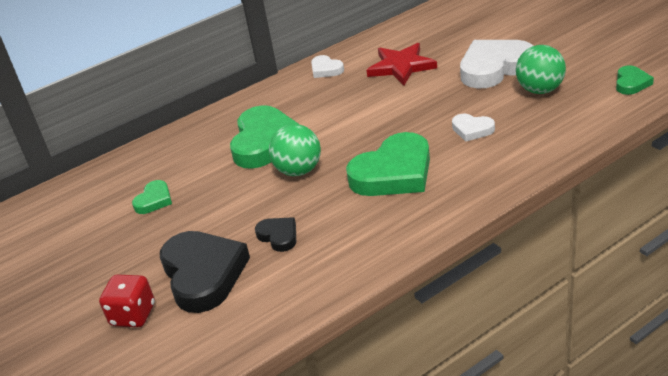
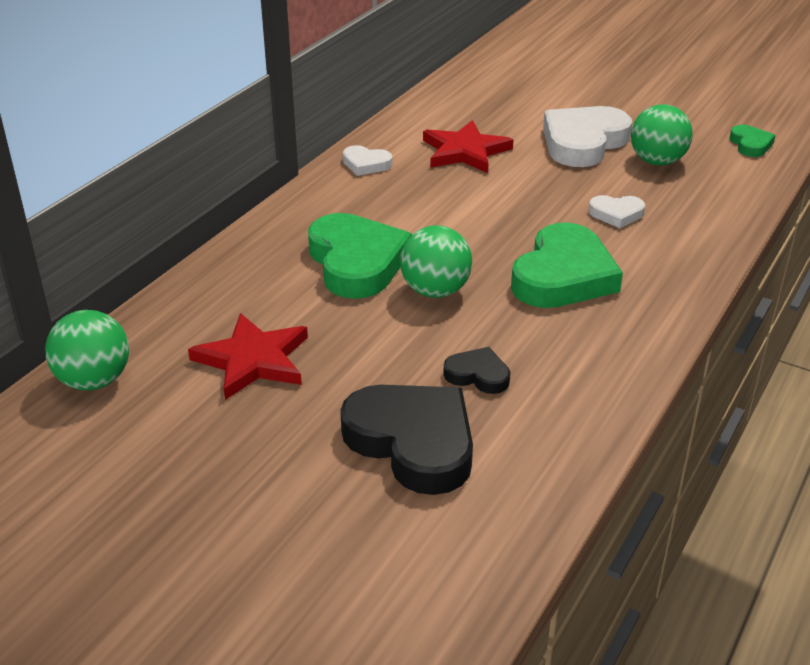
camera: 30 degrees left, 0 degrees up
(62, 197) = (94, 381): none -> green ball
(133, 315) = (353, 516): red dice -> none
(154, 200) = (253, 360): green heart -> red star

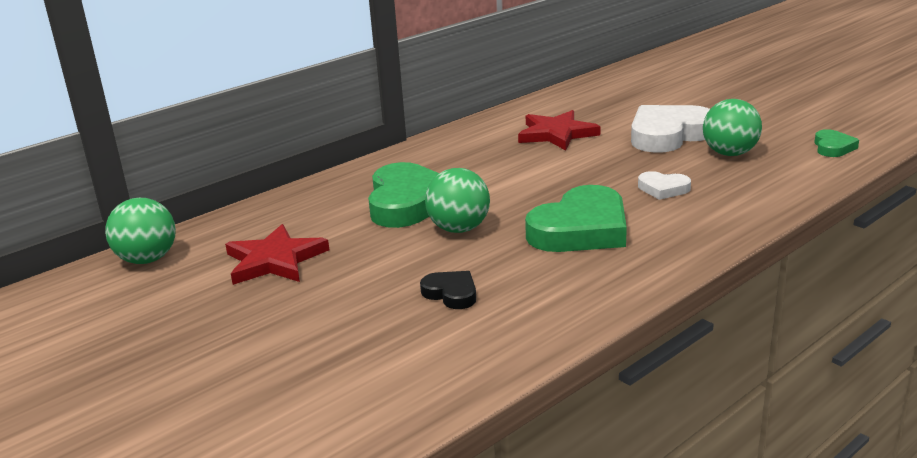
camera: 20 degrees right, 10 degrees down
(366, 164) = (466, 137): white heart -> none
(413, 442) = (359, 335): black heart -> none

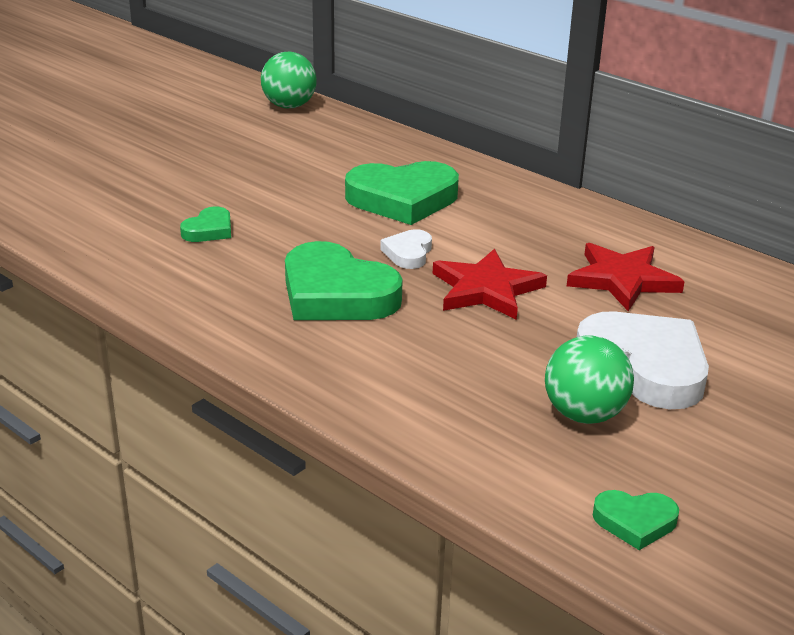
camera: 80 degrees right, 5 degrees up
(274, 260) = (282, 152): red star -> red star (486, 289)
(451, 293) = (209, 230): black heart -> green heart
(459, 229) = (340, 228): green ball -> none
(663, 189) = (450, 351): white heart -> white heart (408, 253)

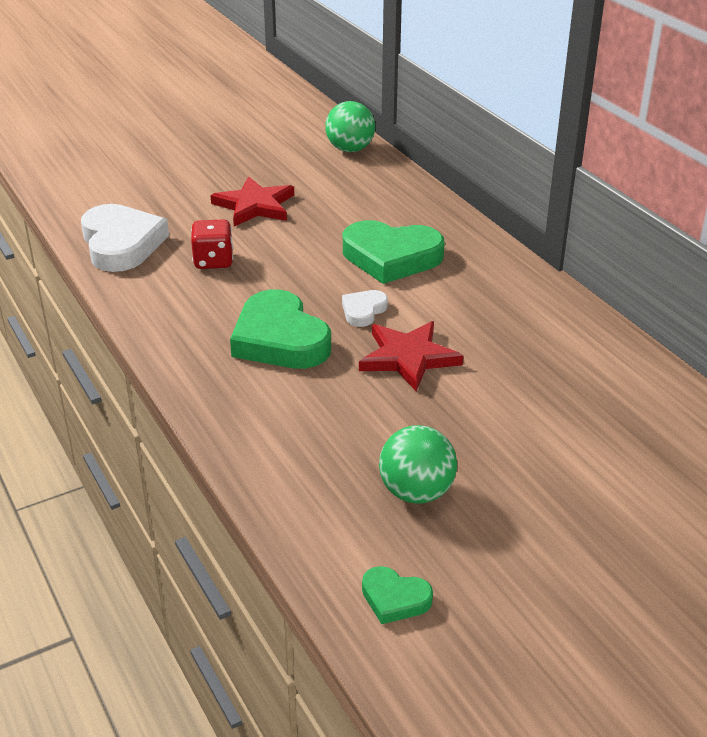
camera: 20 degrees right, 5 degrees up
(209, 230) = (213, 261): green heart -> red dice
(622, 280) = (537, 370): red star -> red star (254, 206)
(645, 366) = (500, 458): white heart -> white heart (121, 244)

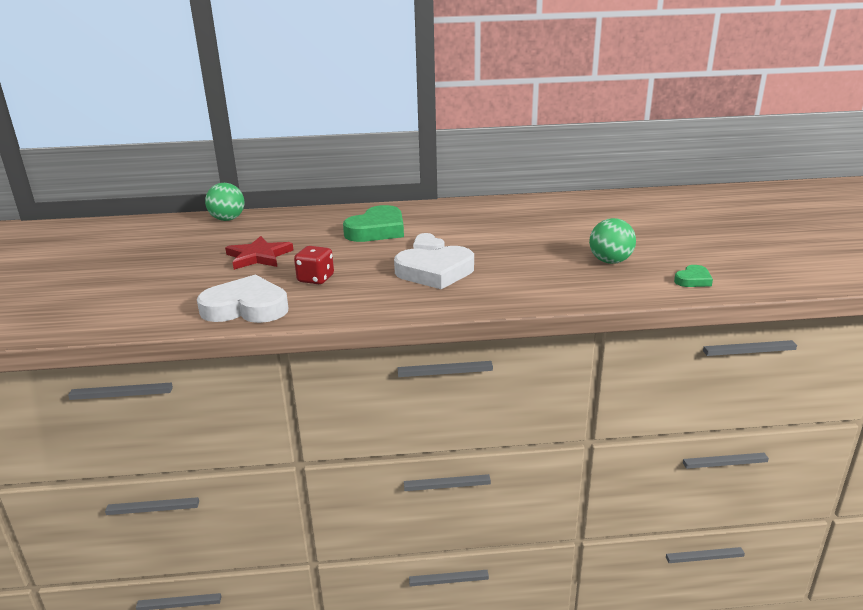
camera: 65 degrees left, 10 degrees down
(280, 339) = (435, 272): green heart -> white heart
(408, 357) = (487, 243): red star -> none

